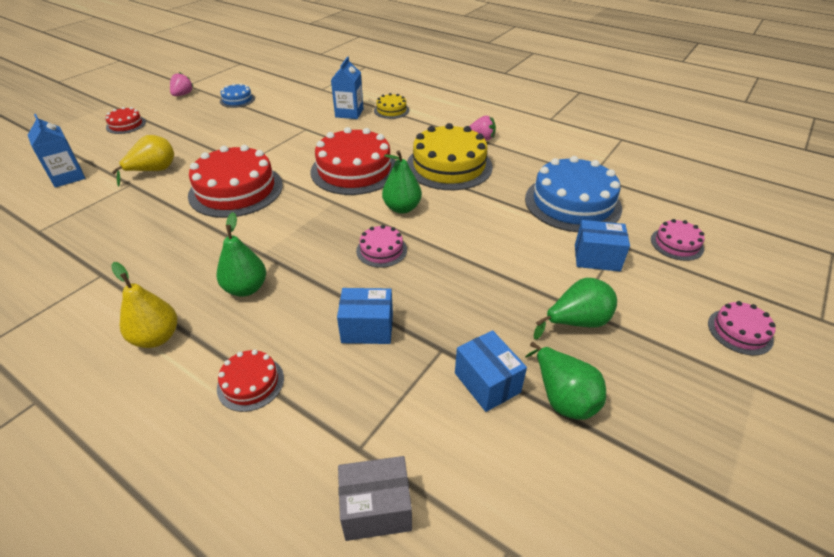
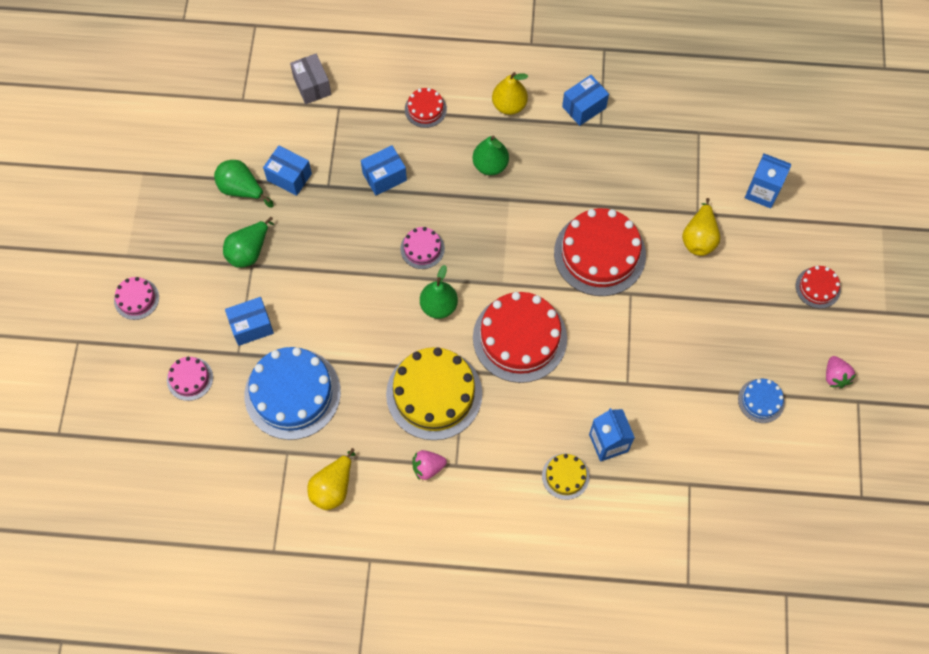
camera: 150 degrees right, 25 degrees up
(91, 298) = (584, 107): none -> blue box
(376, 509) = (312, 86): grey box -> grey box turned 75 degrees counterclockwise
(561, 150) = (333, 488): none -> yellow pear

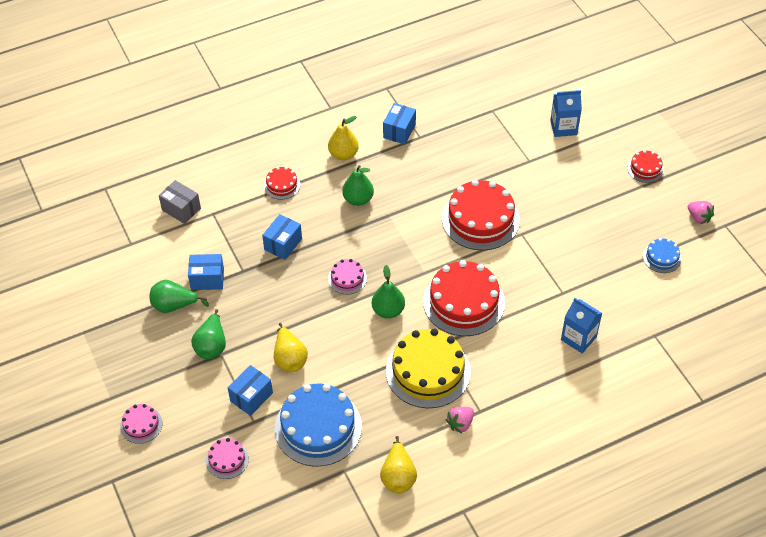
camera: 30 degrees left, 15 degrees down
(565, 476) = (565, 376): yellow cake -> none
(699, 238) = (542, 176): yellow pear -> yellow pear (290, 358)

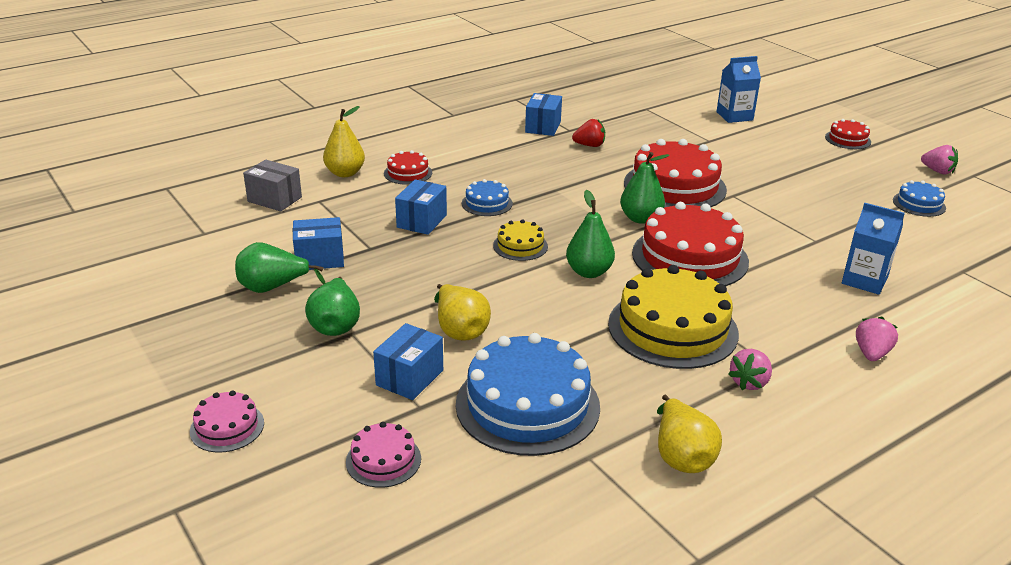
camera: 10 degrees left, 20 degrees down
(334, 227) = (487, 203): none -> blue cake
(343, 154) = (480, 146): yellow pear -> yellow pear (345, 173)
(347, 278) = (520, 246): pink cake -> yellow cake
(358, 199) = (511, 179): green pear -> green pear (640, 218)
(430, 160) = (589, 145): none -> red strawberry
(550, 408) = (871, 353): none -> pink strawberry

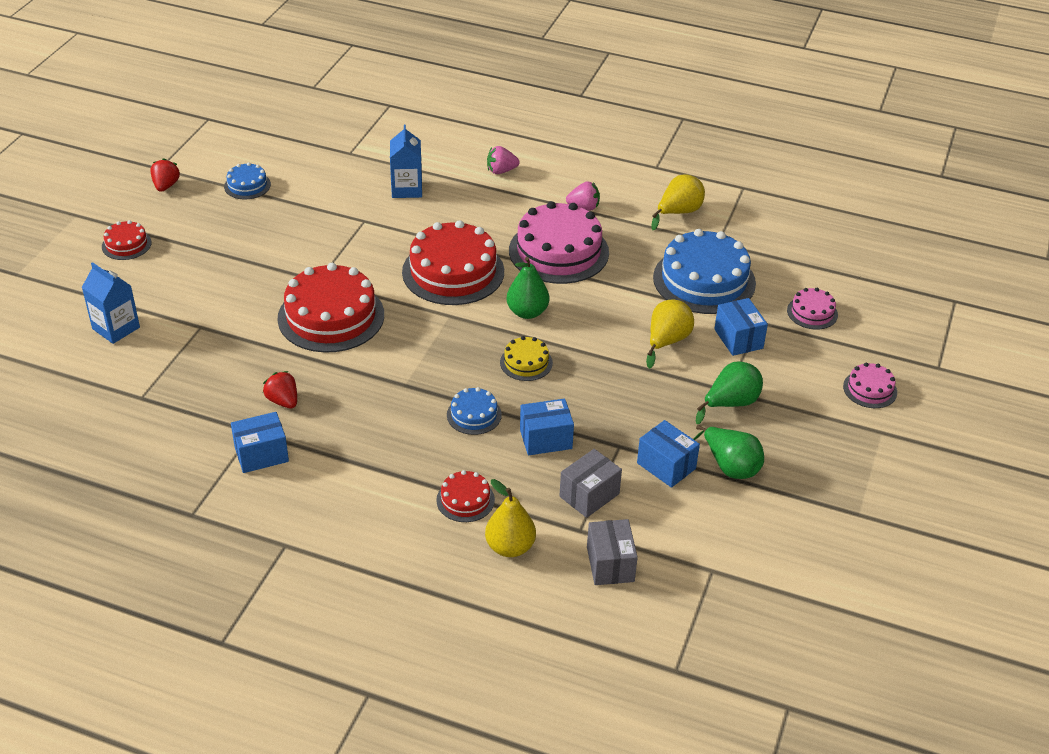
camera: 125 degrees left, 10 degrees up
(342, 216) = (589, 495): none -> grey box
(410, 378) = (738, 339): blue box -> blue box turned 75 degrees clockwise
(640, 218) = (413, 316): green pear -> none
(672, 328) = (558, 251): yellow cake -> pink cake
(937, 171) = (166, 186): pink strawberry -> red strawberry

